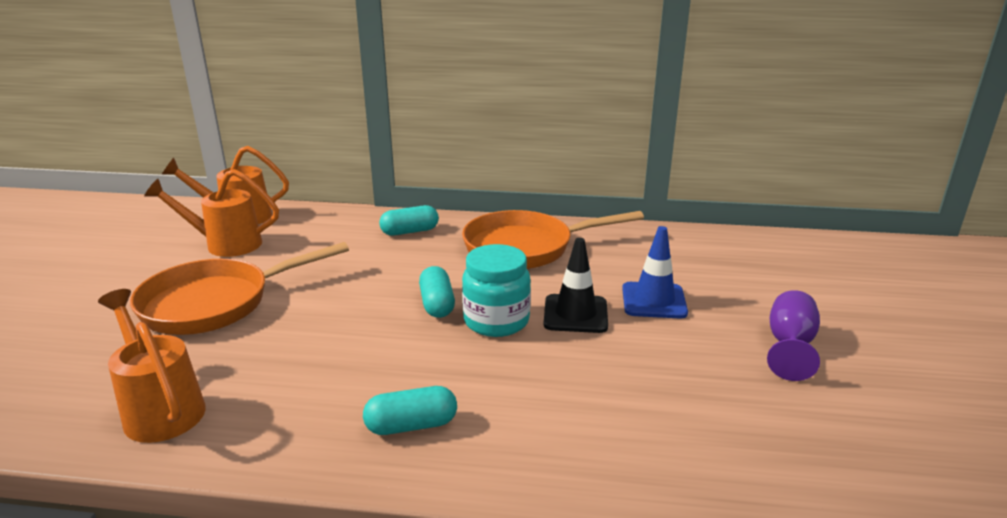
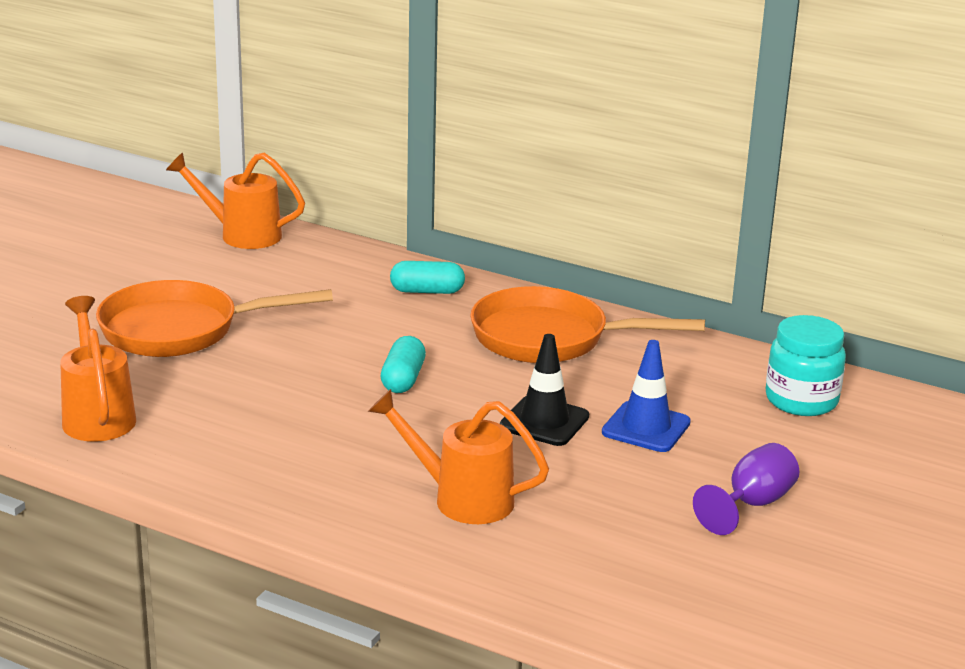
camera: 20 degrees right, 0 degrees up
(225, 244) = (215, 266): orange watering can -> orange watering can (462, 499)
(411, 425) = (307, 480): turquoise capsule -> none
(496, 321) = (453, 410): turquoise jar -> turquoise jar (801, 400)

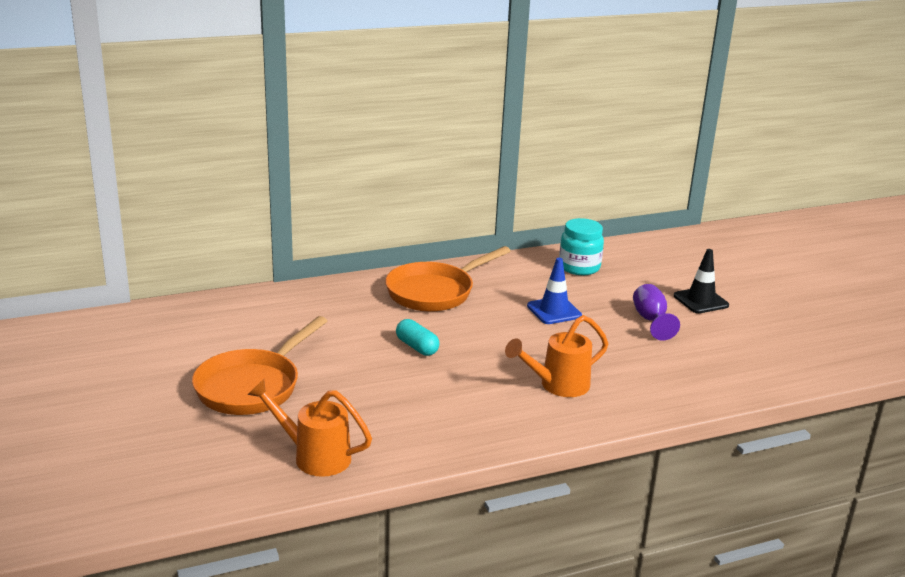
camera: 50 degrees left, 0 degrees up
(242, 235) = (166, 317): orange watering can -> none
(427, 291) = (332, 298): turquoise capsule -> none
(544, 421) = (514, 331): black traffic cone -> black traffic cone (701, 301)

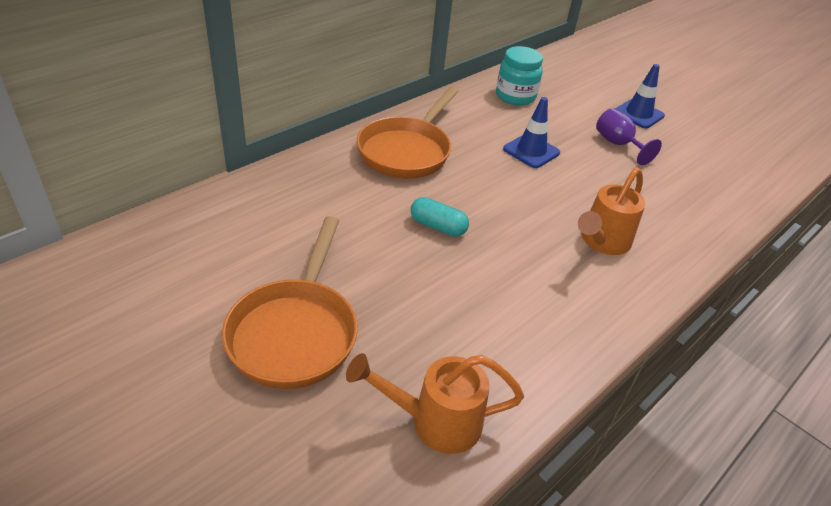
camera: 25 degrees left, 15 degrees up
(701, 301) = (638, 114): black traffic cone -> blue traffic cone

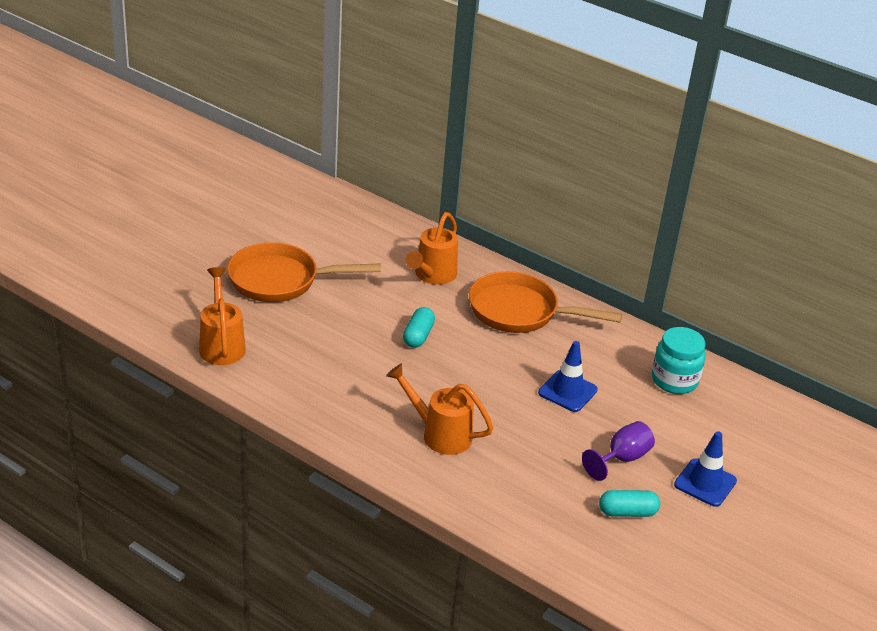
camera: 80 degrees right, 5 degrees down
(328, 195) = (432, 276): none -> orange watering can
(682, 157) = (627, 512): none -> turquoise capsule

